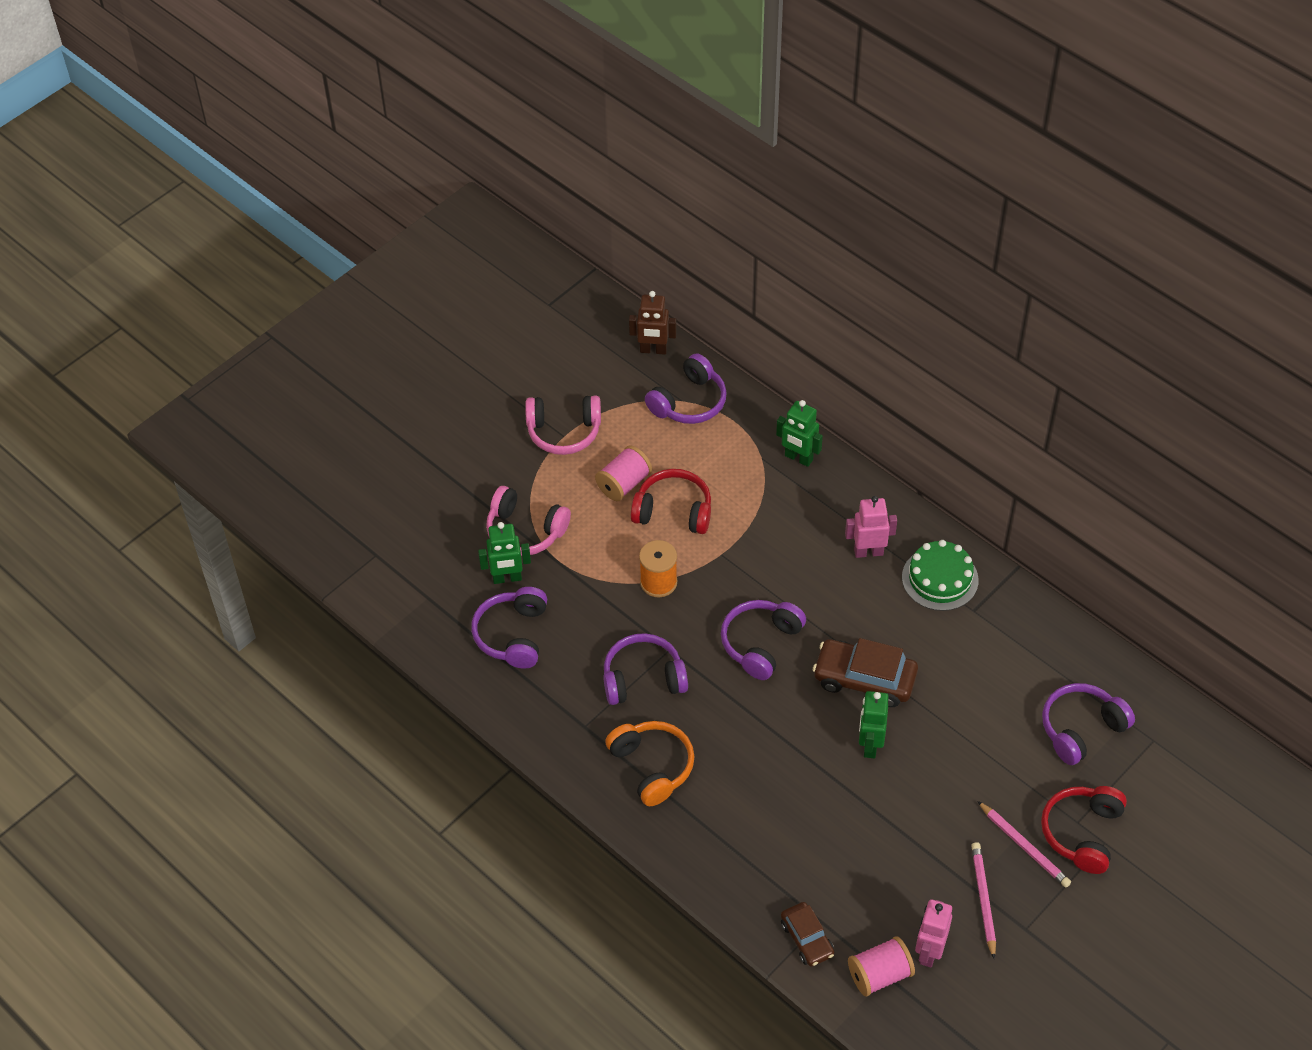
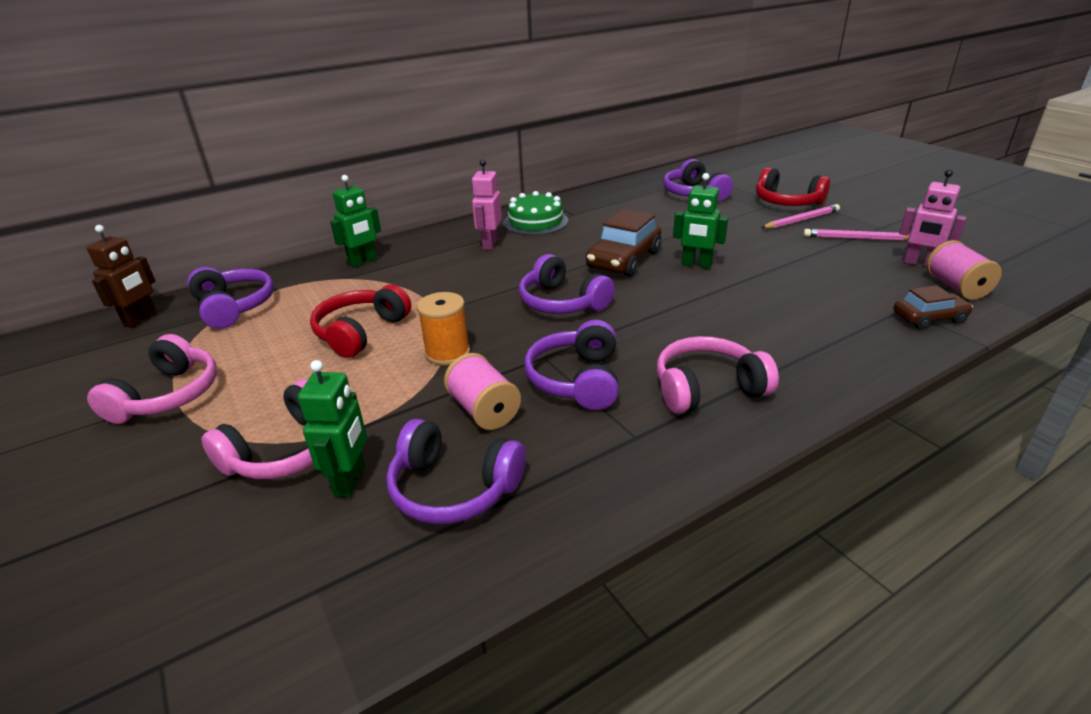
camera: 75 degrees left, 20 degrees down
(624, 484) = (293, 360): pink spool -> pink spool (484, 410)
(652, 766) = (707, 388): orange headphones -> pink headphones

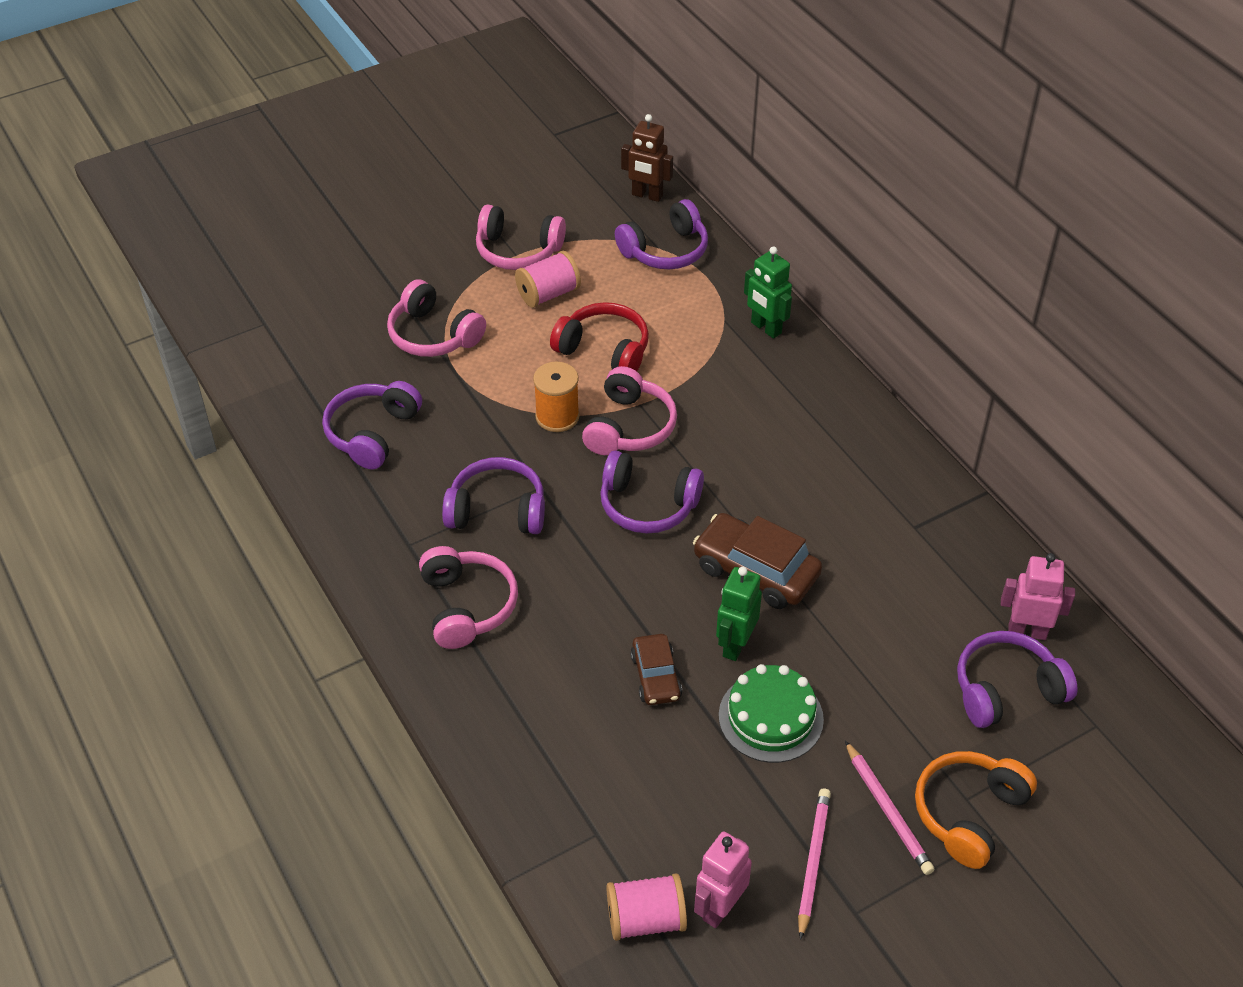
camera: 90 degrees right, 15 degrees up
(350, 481) = (392, 376): green robot -> none
(467, 315) = (629, 427): none -> pink headphones
(484, 410) = (462, 446): pink spool -> pink spool (548, 294)
(489, 244) = (811, 438): pink robot -> pink robot (1027, 631)
(535, 222) = (886, 484): green cake -> green cake (771, 717)
(562, 302) = (648, 505): purple headphones -> purple headphones turned 120 degrees counterclockwise
(787, 202) = (969, 813): red headphones -> orange headphones
(929, 318) = (571, 850): brown car -> brown car (656, 677)

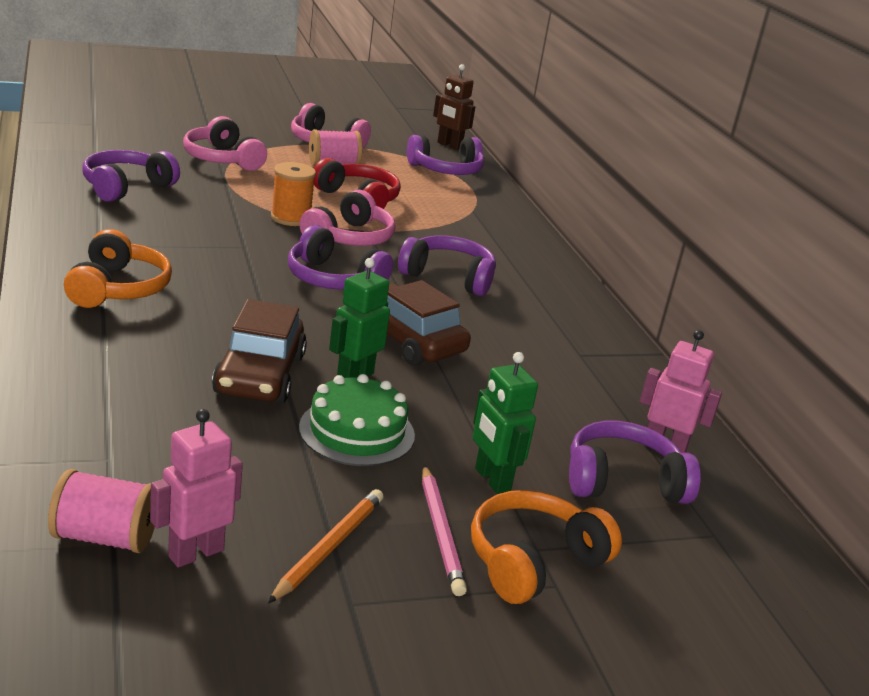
camera: 10 degrees right, 20 degrees down
(467, 606) = (118, 288): pink headphones -> orange headphones
(497, 510) = (195, 248): purple headphones -> purple headphones (448, 277)
(656, 677) = (260, 374): brown car -> brown car, size x1.65
(765, 328) = (506, 222): green robot -> green robot (492, 479)
(813, 862) = (329, 547): pink pencil -> orange pencil

